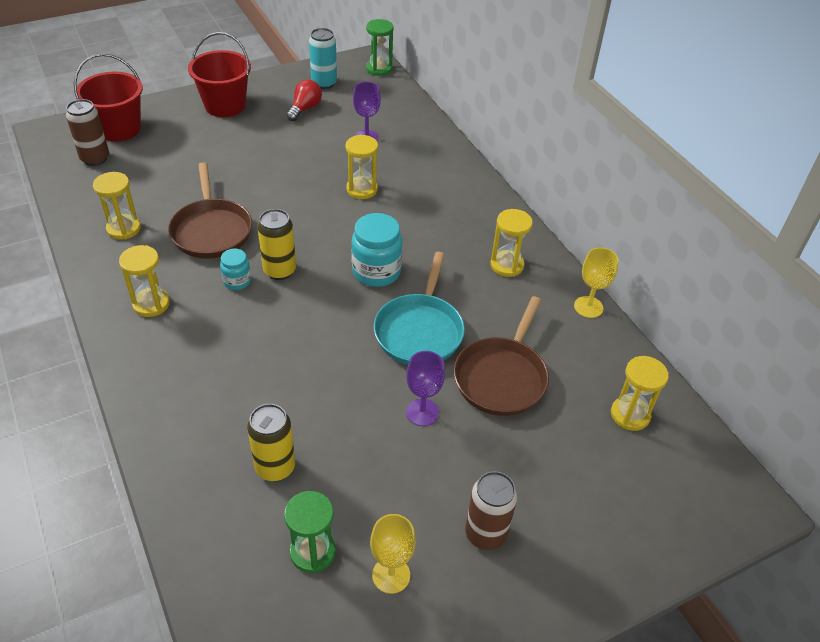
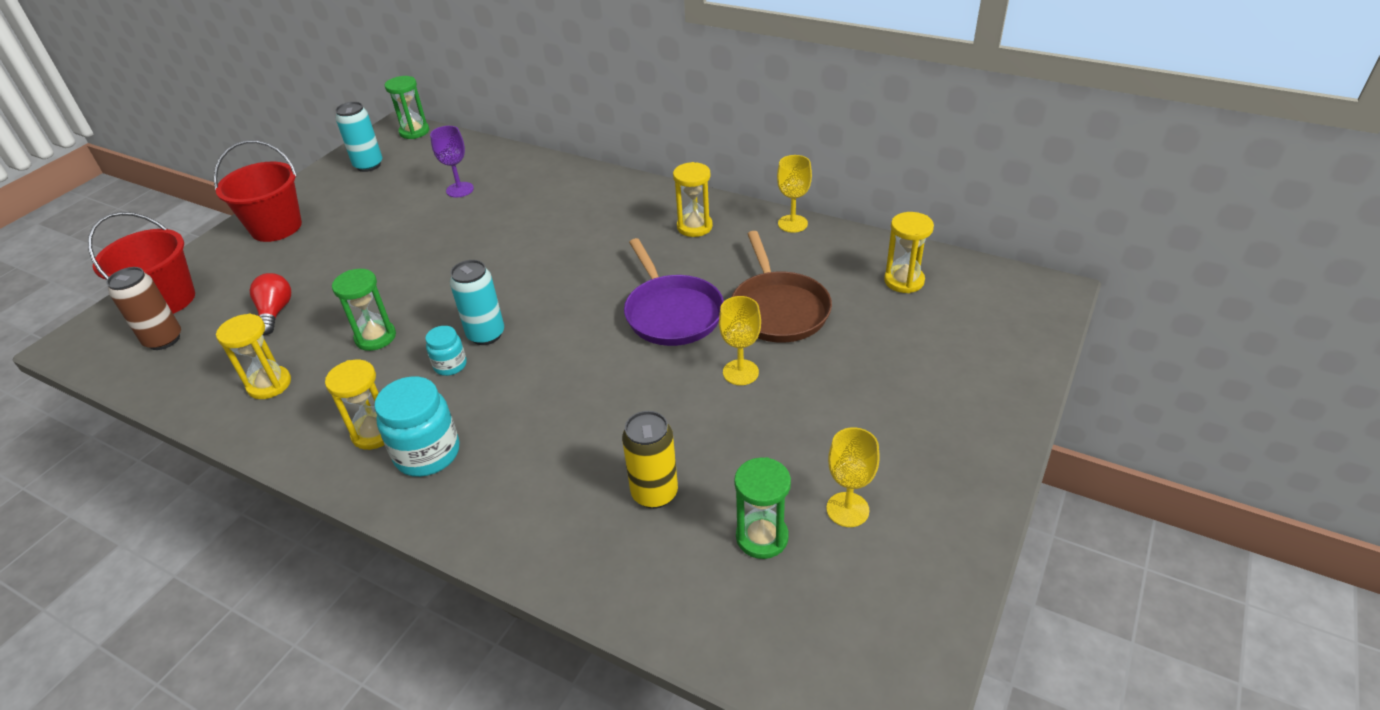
camera: 30 degrees left, 5 degrees down
(211, 230) = (375, 337): brown pan -> green hourglass
(279, 270) = (486, 335): yellow can -> turquoise can
(305, 109) = (370, 194): red light bulb -> red light bulb (275, 312)
(362, 189) = (499, 232): yellow hourglass -> none
(376, 272) = (583, 288): turquoise jar -> turquoise jar (427, 454)
(420, 331) = (672, 313): turquoise pan -> purple pan
(422, 412) = (740, 372): purple goblet -> yellow goblet
(485, 534) = (888, 429): brown can -> none

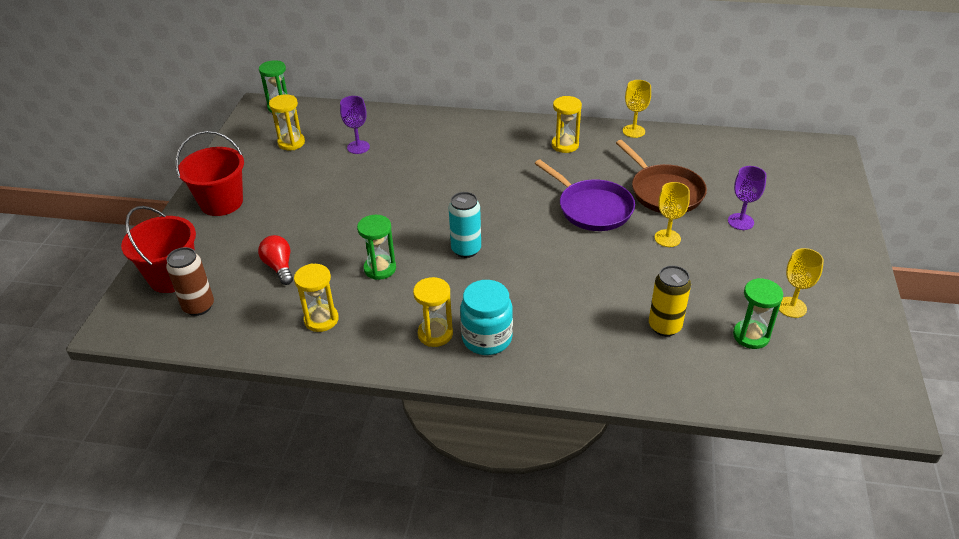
camera: 20 degrees left, 0 degrees up
(368, 165) = (262, 140): turquoise can -> none
(450, 365) = (455, 276): turquoise jar -> none
(855, 370) = (740, 221): none -> purple goblet
(904, 281) = (734, 157): yellow hourglass -> yellow hourglass (291, 143)

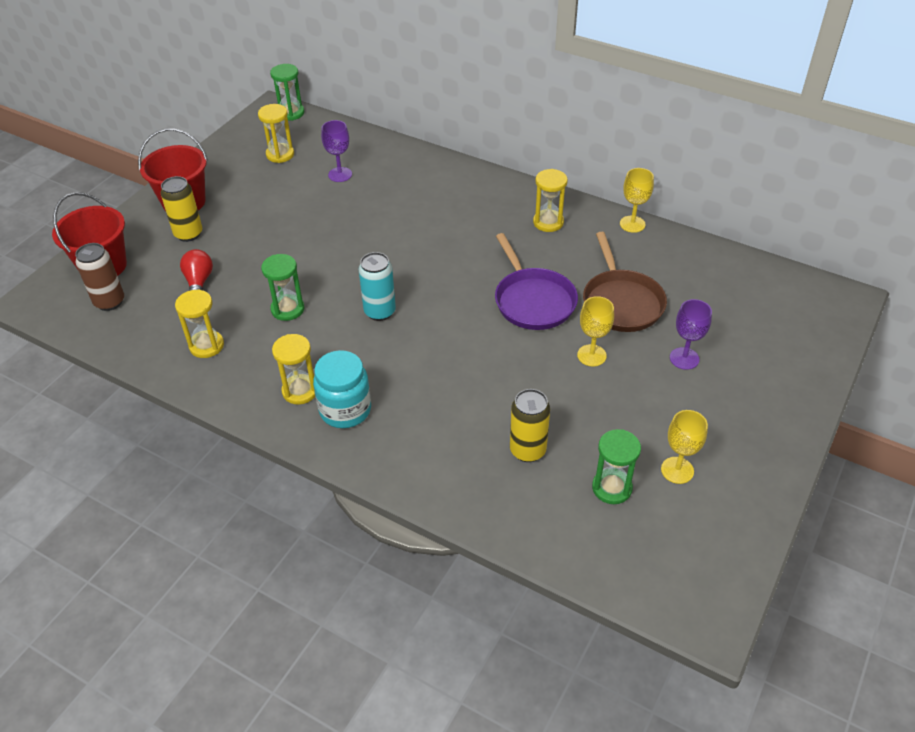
camera: 20 degrees right, 5 degrees up
(243, 228) = (188, 234): none -> yellow can

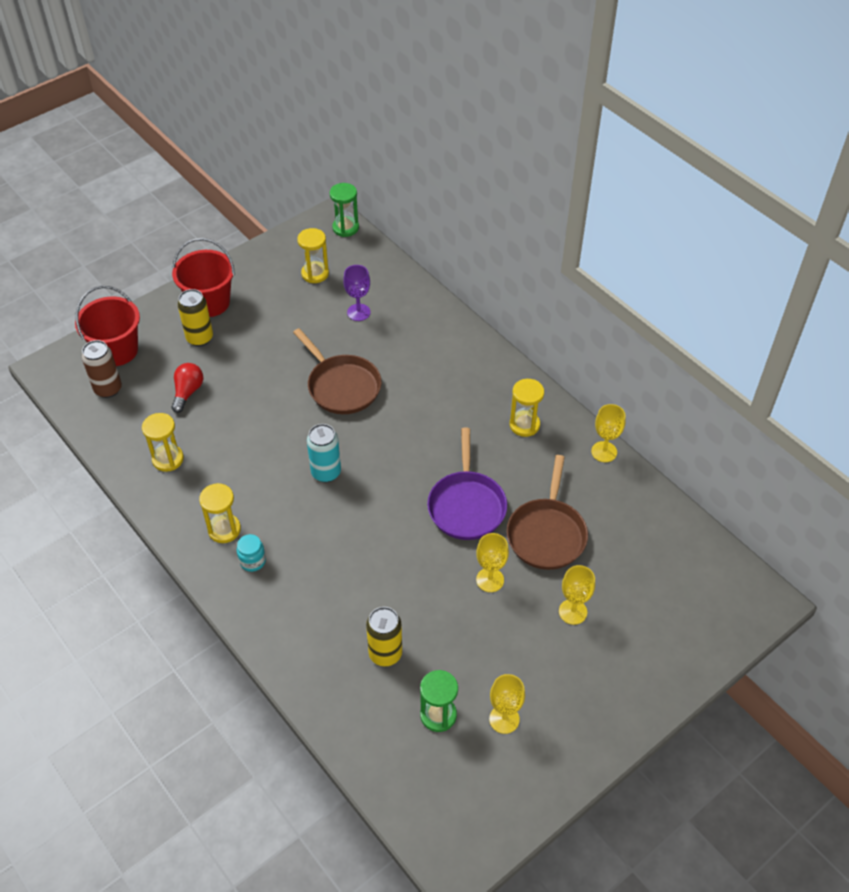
camera: 20 degrees right, 5 degrees up
(287, 309) = (249, 444): green hourglass -> none
(345, 410) = (252, 561): turquoise jar -> turquoise jar, size x0.56
(356, 237) = (341, 386): none -> brown pan
(684, 358) = (572, 612): purple goblet -> yellow goblet

